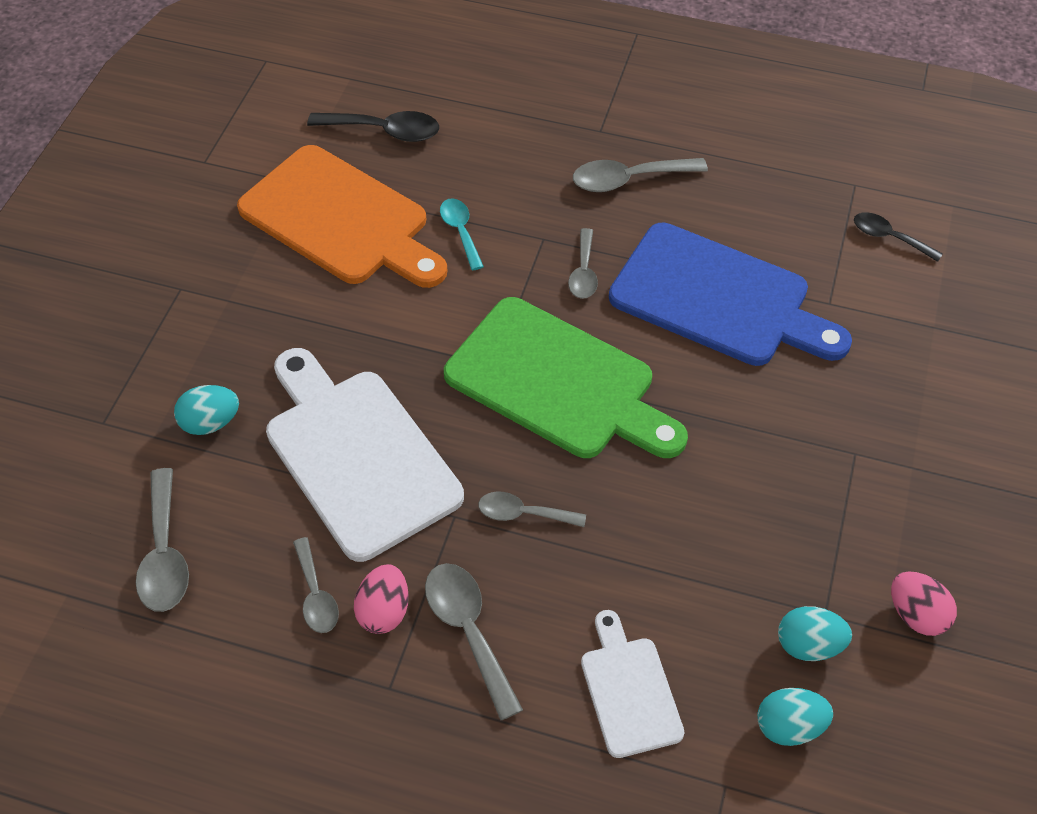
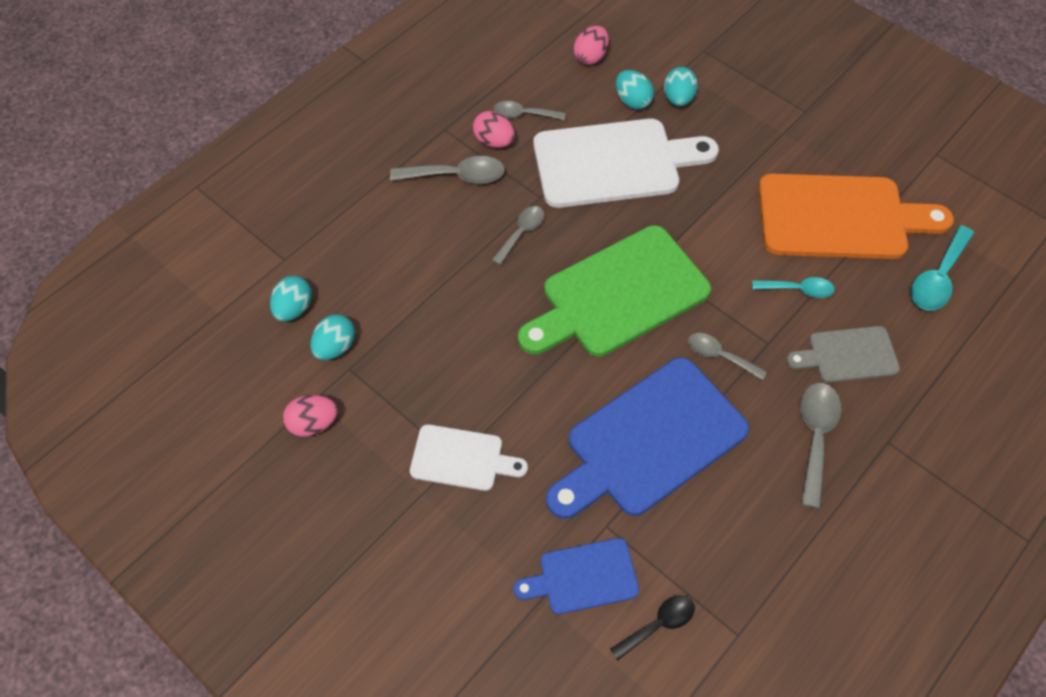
camera: 115 degrees right, 5 degrees up
(164, 554) = (590, 57): grey spoon -> pink egg
(235, 472) = (632, 101): none -> turquoise egg
(340, 220) = (840, 218): orange cutting board -> orange cutting board turned 150 degrees counterclockwise
(384, 131) = (938, 278): black spoon -> turquoise spoon
(520, 177) = (847, 355): none -> grey cutting board
(629, 690) = (370, 238): white cutting board -> white cutting board (462, 459)
(890, 303) = (583, 577): none -> blue cutting board

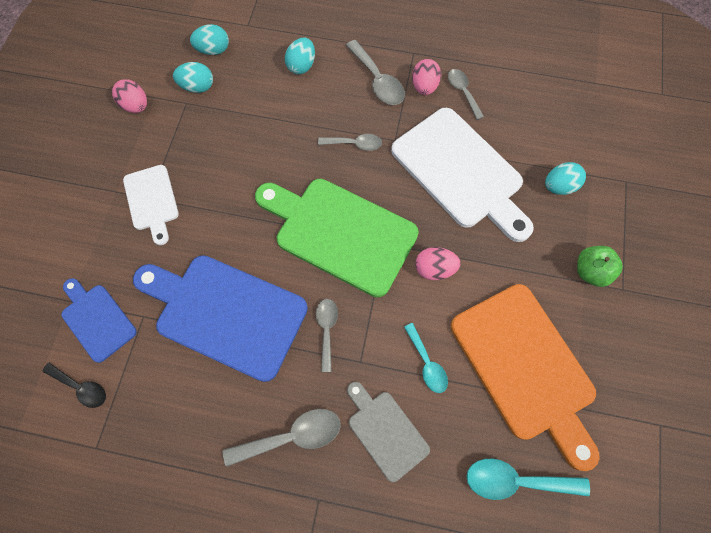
camera: 60 degrees right, 10 degrees up
(590, 57) = (553, 107): pink egg -> pink egg (434, 269)
(632, 101) = (531, 156): turquoise egg -> turquoise egg (301, 66)
(776, 123) = (590, 271): none -> green apple

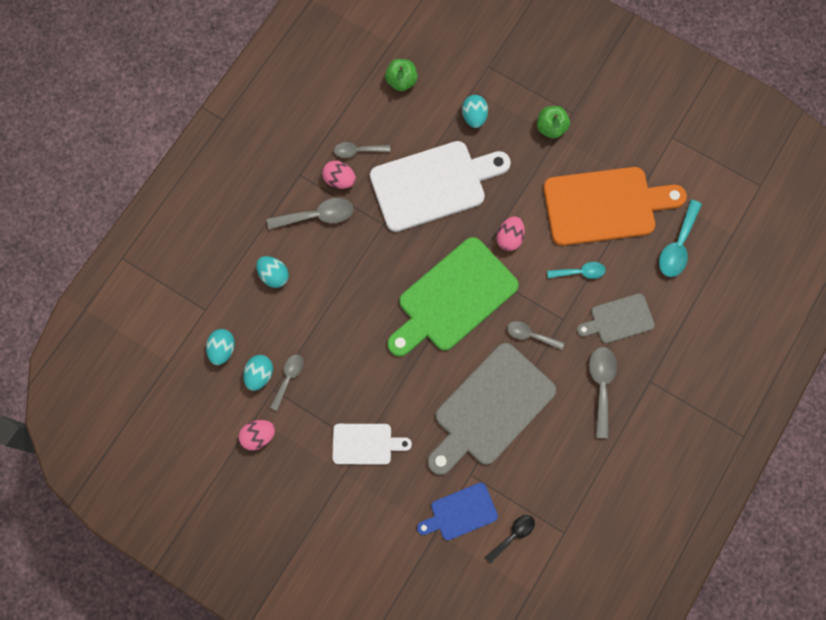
camera: 70 degrees left, 5 degrees up
(225, 313) = (490, 408): blue cutting board -> grey cutting board
(354, 144) = (375, 258): grey spoon -> grey spoon (288, 378)
(560, 105) = (401, 81): none -> green apple

